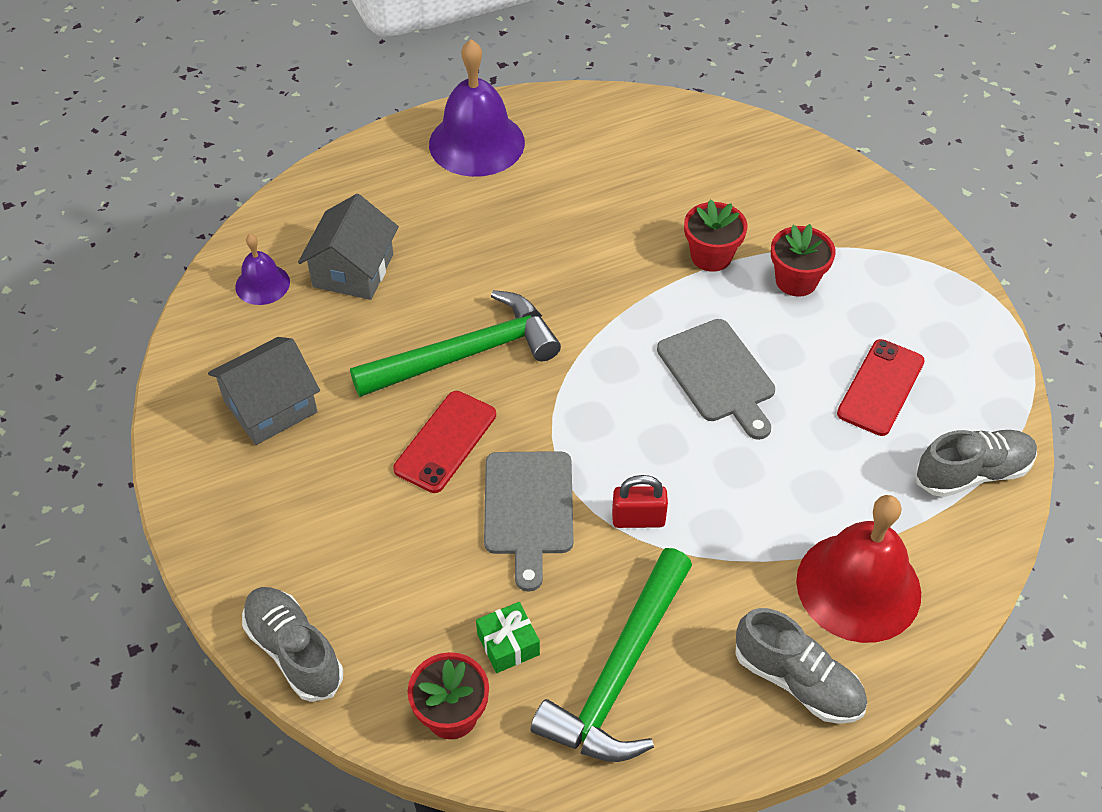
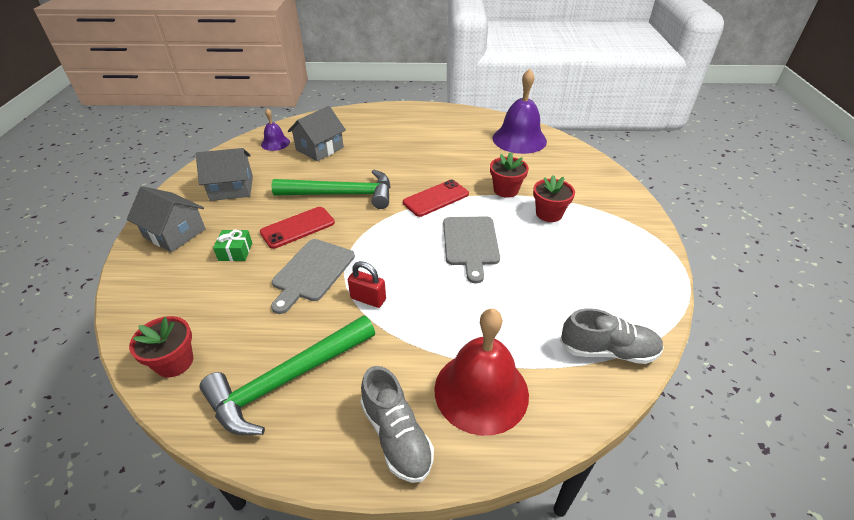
camera: 25 degrees right, 10 degrees down
(256, 526) = (175, 233): none -> grey house
(294, 651) = (132, 296): grey shoe -> none
(476, 143) = (419, 118): purple bell -> purple bell (519, 139)
(508, 644) = (239, 336): green gift -> green gift (235, 251)
(880, 387) = (570, 281): red phone -> red phone (436, 198)

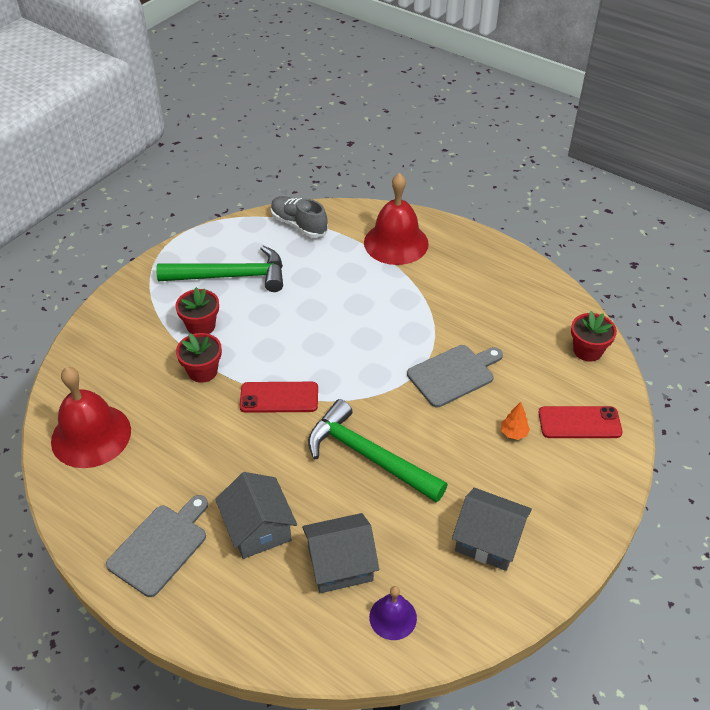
camera: 145 degrees left, 5 degrees up
(175, 233) = (571, 492): grey house -> grey house (258, 528)
(235, 251) = (513, 433): green gift -> orange tree
(287, 380) = (511, 302): green hammer -> green hammer (231, 276)
(298, 228) = (440, 432): red phone -> red phone (579, 423)
(368, 299) = (422, 329): red padlock -> none
(396, 436) = (462, 246): grey shoe -> none
(470, 243) = (300, 333): grey cutting board -> grey cutting board (160, 546)
(519, 139) = (91, 435): purple bell -> red bell

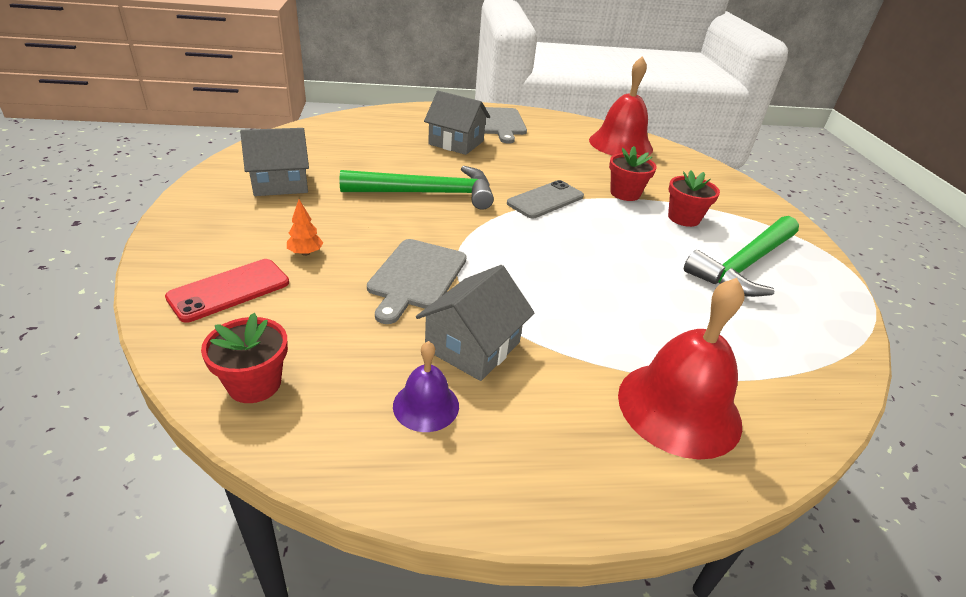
camera: 135 degrees right, 10 degrees down
(279, 397) = (545, 200): red phone -> grey phone
(299, 225) = (809, 360): grey shoe -> none
(340, 564) = (383, 145): grey house -> grey house (473, 346)
(393, 617) = (324, 137): purple bell -> purple bell (426, 405)

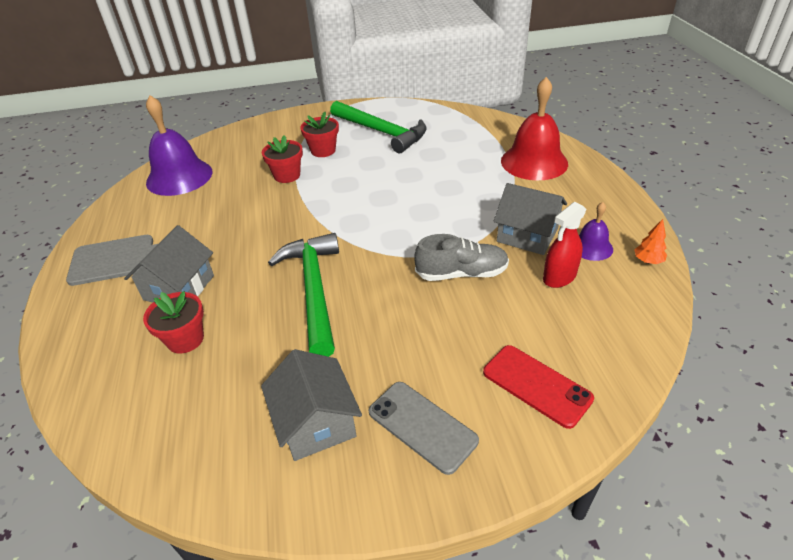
camera: 90 degrees left, 5 degrees up
(254, 384) = (626, 328): red flower pot -> red flower pot (185, 339)
(305, 253) = (456, 351): orange tree -> orange tree (647, 261)
(375, 352) = (559, 277): none -> red spray bottle
(416, 277) = (461, 273): grey cutting board -> grey shoe
(545, 200) = (309, 216): grey phone -> grey phone (422, 426)
(620, 144) = (179, 177): red bell -> purple bell

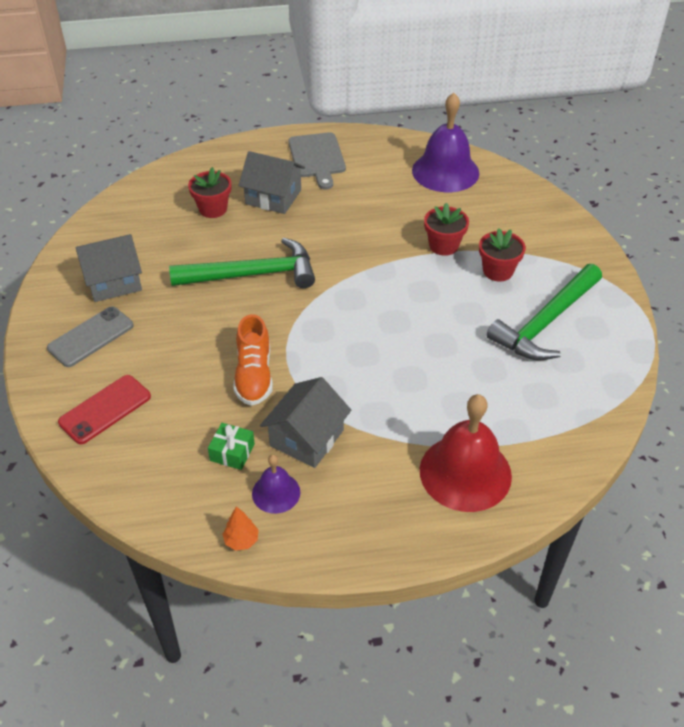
camera: 90 degrees right, 5 degrees up
(461, 273) = (254, 375): grey shoe -> orange shoe
(559, 277) = (232, 452): red spray bottle -> green gift

